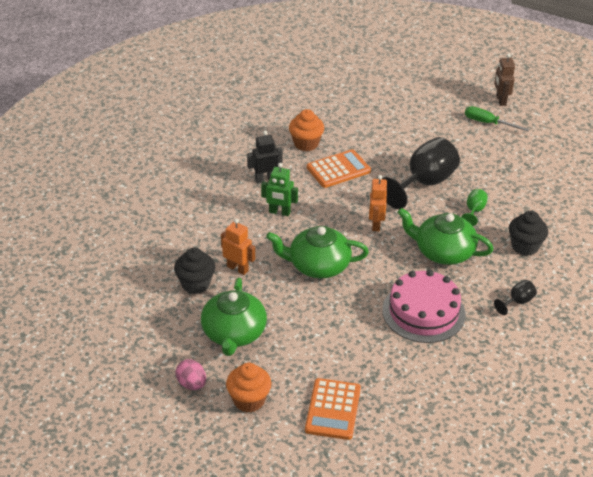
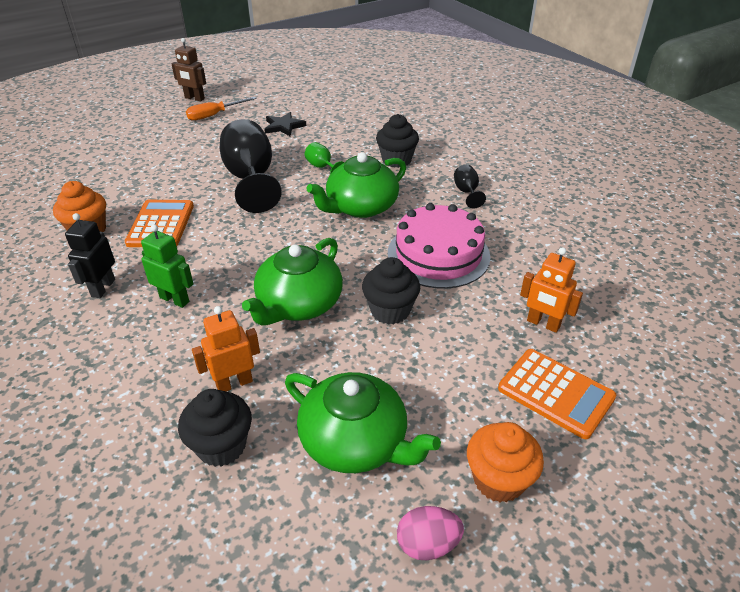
camera: 60 degrees left, 0 degrees up
(279, 212) = (175, 299): green robot -> green robot turned 105 degrees counterclockwise
(345, 309) = (390, 311): none -> black cupcake
(375, 224) = (276, 233): orange robot -> orange robot (543, 324)
(488, 123) = (214, 115): green screwdriver -> orange screwdriver
(510, 165) = (284, 126): none -> black star

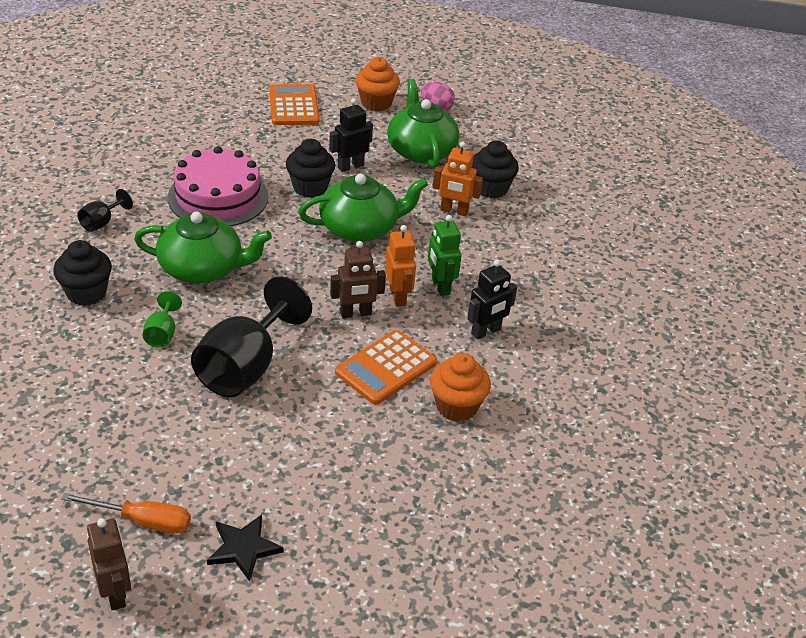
camera: 140 degrees left, 0 degrees up
(220, 242) = (355, 313): none -> brown robot
(284, 126) = (101, 428): black star -> black star (243, 548)
(392, 360) = (350, 166): none -> black robot
(543, 324) = (238, 128): orange robot -> orange robot (398, 297)

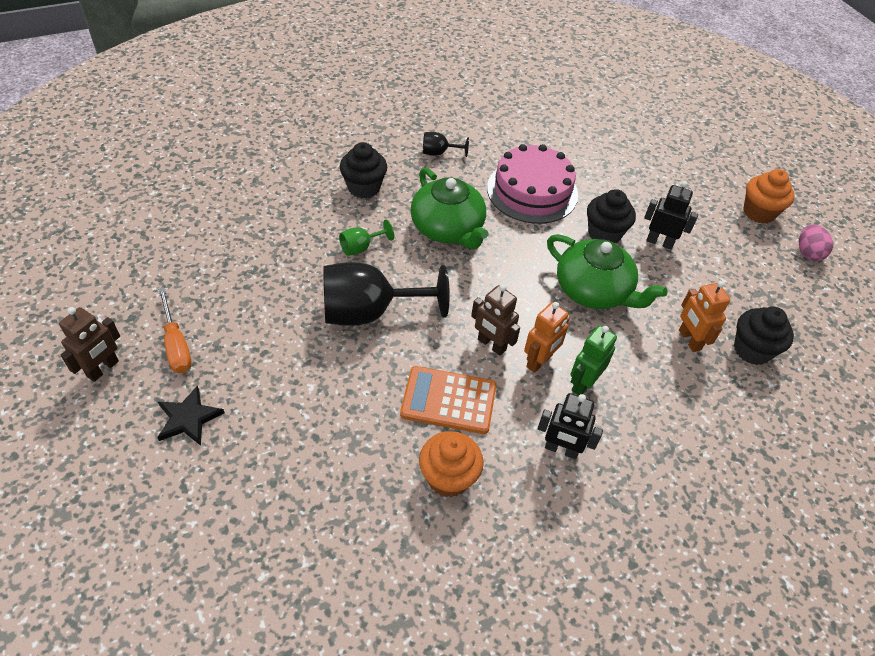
camera: 55 degrees right, 10 degrees up
(293, 106) = (687, 169): orange calculator -> none
(421, 150) = (738, 274): green teapot -> none

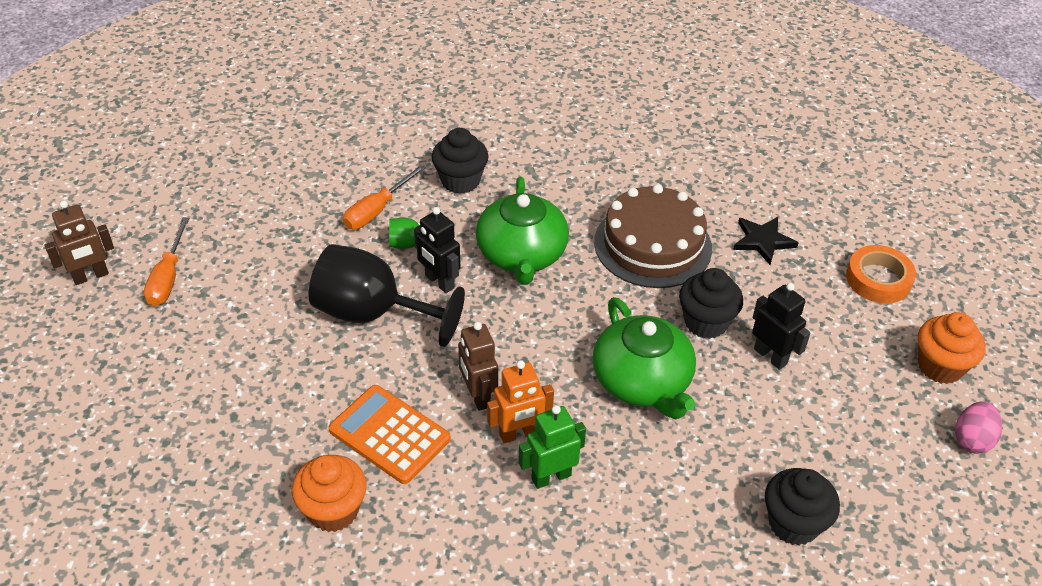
camera: 30 degrees right, 5 degrees down
(188, 418) = (132, 351): black star -> black star (763, 241)
(315, 230) = (377, 210): none -> orange screwdriver
(438, 153) = (572, 168): black goblet -> none
(532, 191) = (653, 245): pink cake -> brown cake
(561, 449) = (473, 534): black robot -> black robot (439, 282)
(685, 168) = (878, 279): none -> orange tape
(689, 340) = (719, 481): orange robot -> none

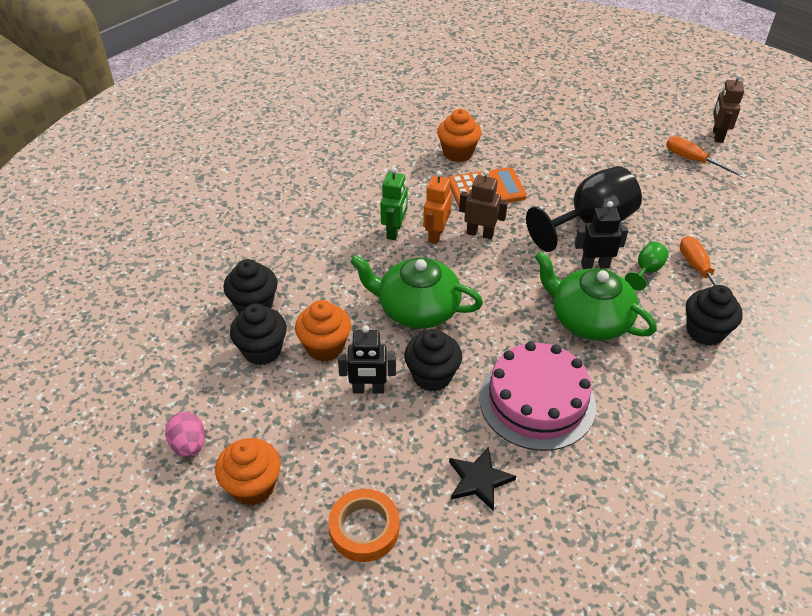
camera: 130 degrees right, 0 degrees up
(653, 245) = (537, 401): brown cake -> pink cake
(767, 421) = (325, 347): none -> orange cupcake
(830, 468) = (262, 350): none -> black cupcake

